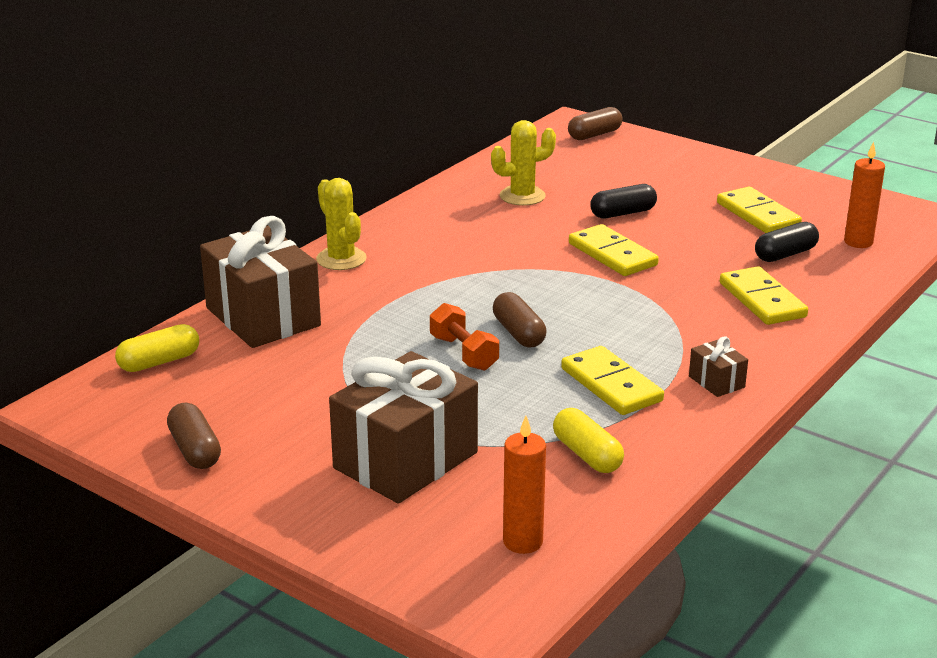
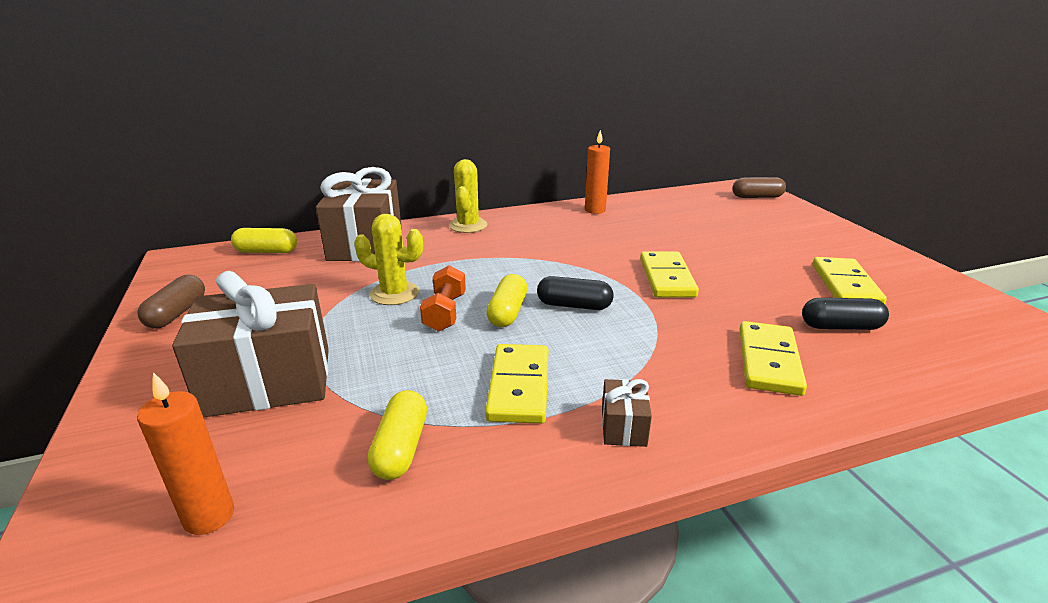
camera: 35 degrees right, 0 degrees up
(518, 333) = (507, 312): brown capsule -> yellow capsule
(522, 196) = (648, 220): yellow cactus -> yellow cactus (394, 293)
(623, 213) = (714, 251): black capsule -> black capsule (574, 305)
(858, 242) = (942, 340): orange candle -> orange candle (595, 210)

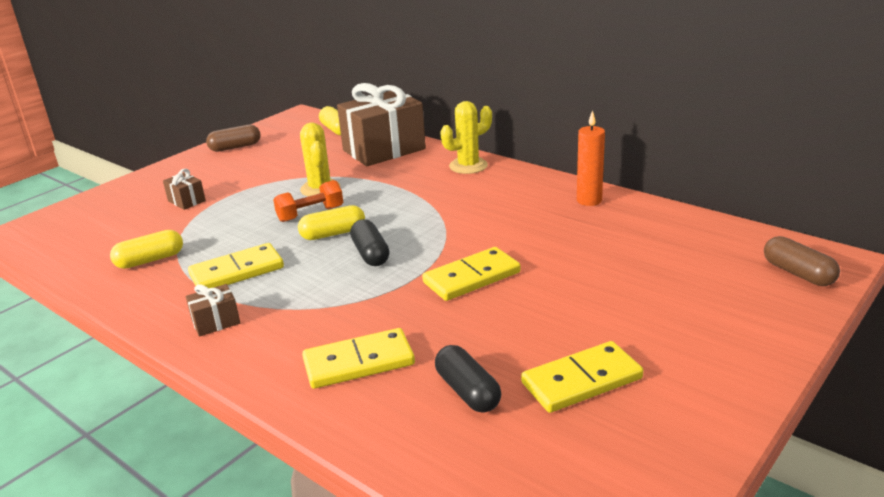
camera: 60 degrees right, 0 degrees up
(209, 516) = (75, 238): orange candle -> none
(268, 381) = (186, 201): brown gift -> brown gift, size x0.43

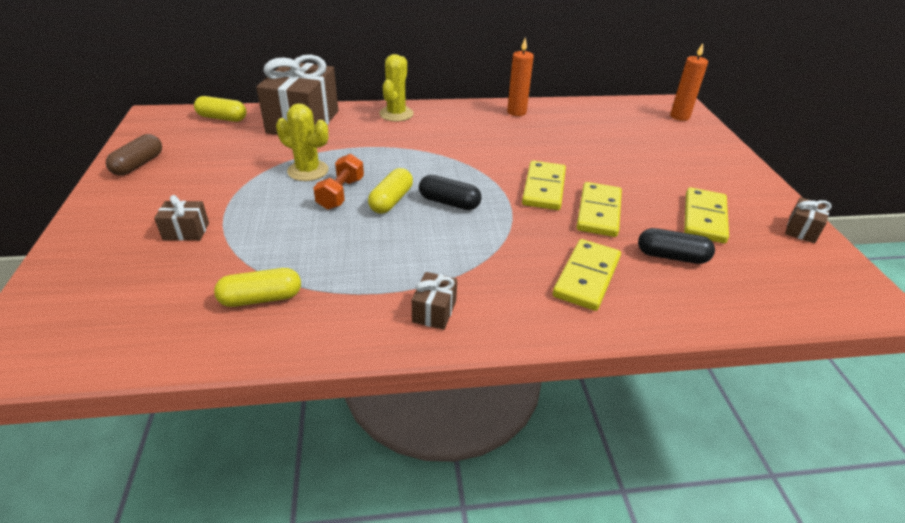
camera: 50 degrees left, 10 degrees up
(150, 260) = (261, 298): yellow capsule -> yellow capsule turned 60 degrees clockwise
(237, 272) = (370, 265): yellow domino -> yellow domino (599, 212)
(682, 456) = (801, 230): none -> brown gift
(798, 273) = (679, 116): brown capsule -> orange candle

